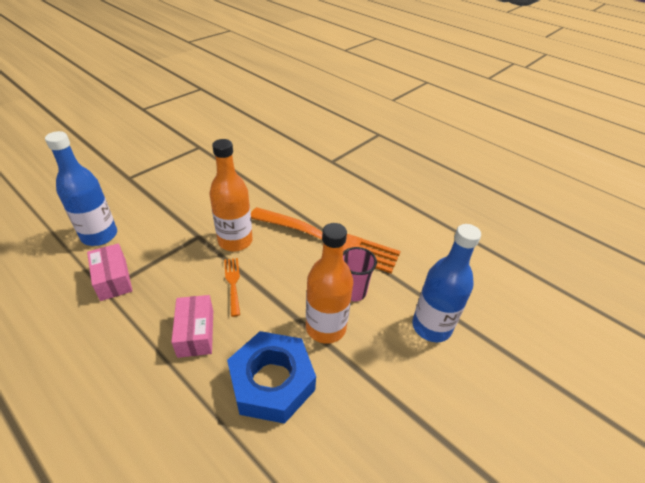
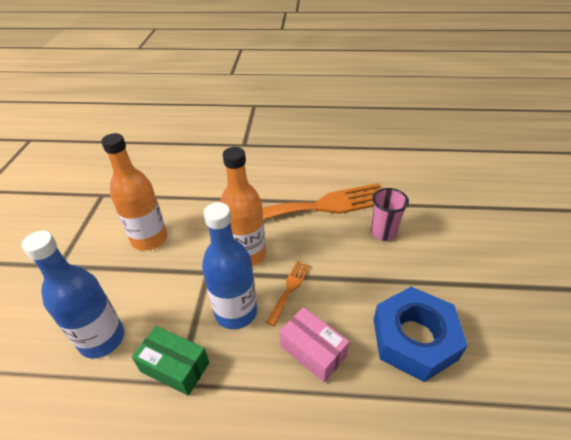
camera: 35 degrees left, 0 degrees up
(113, 279) = (175, 367): pink box -> green box
(233, 283) = (289, 289): orange fork -> orange fork turned 75 degrees clockwise
(325, 327) = (398, 271): orange bottle -> orange bottle (149, 239)
(431, 327) = (456, 222): blue bottle -> blue bottle (236, 312)

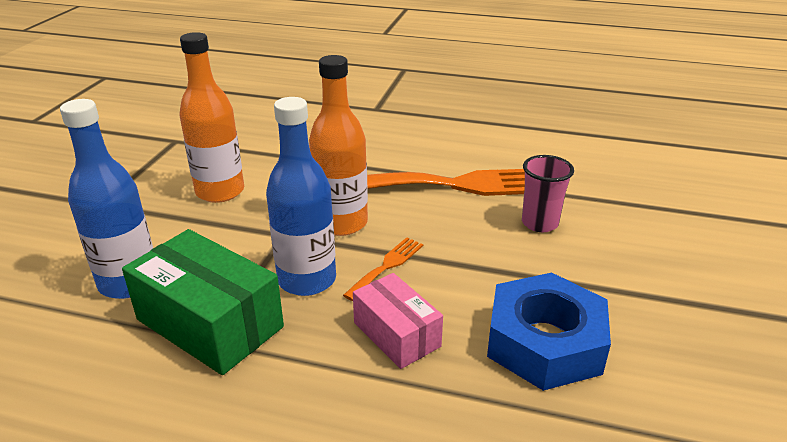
camera: 10 degrees right, 10 degrees down
(175, 367) = (209, 323): green box -> green box, size x1.63

